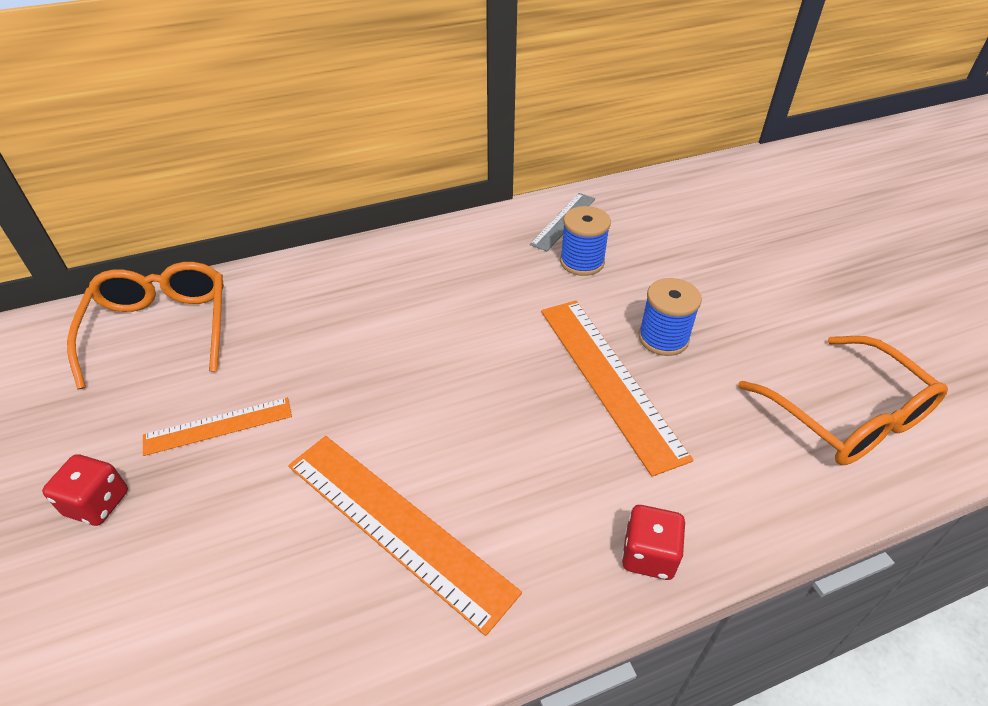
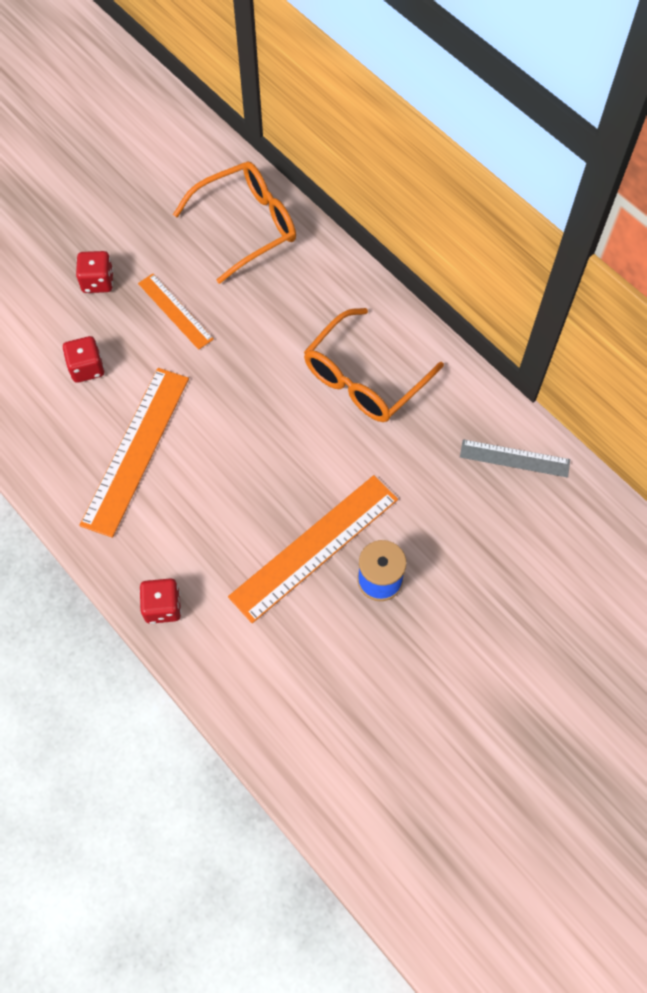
camera: 70 degrees right, 20 degrees up
(227, 555) = (87, 368): none -> red dice
(582, 262) = (457, 491): blue spool -> none
(847, 416) = (342, 738): orange glasses -> orange glasses (364, 378)

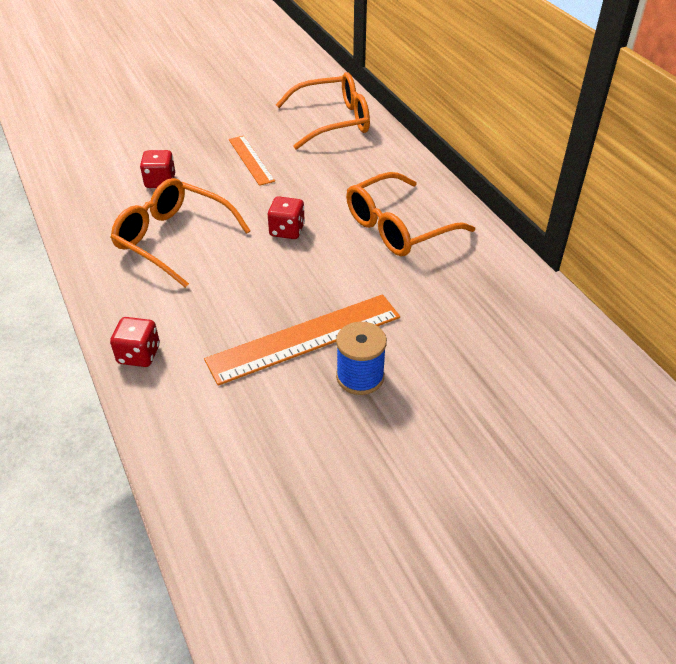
camera: 15 degrees right, 20 degrees down
(98, 282) = (197, 134): red dice -> red dice (287, 230)
(136, 450) = (173, 239): orange ruler -> orange glasses
(514, 458) = (527, 308): grey ruler -> none

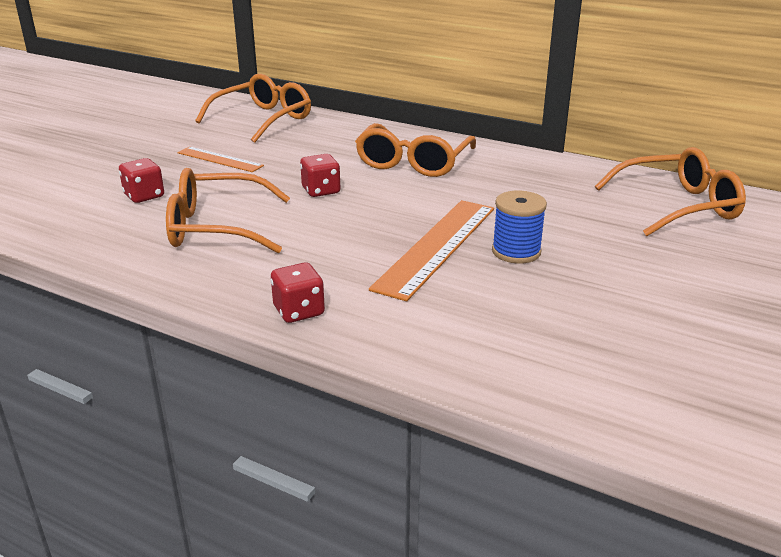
camera: 35 degrees left, 15 degrees down
(581, 397) = (678, 206): none -> orange glasses

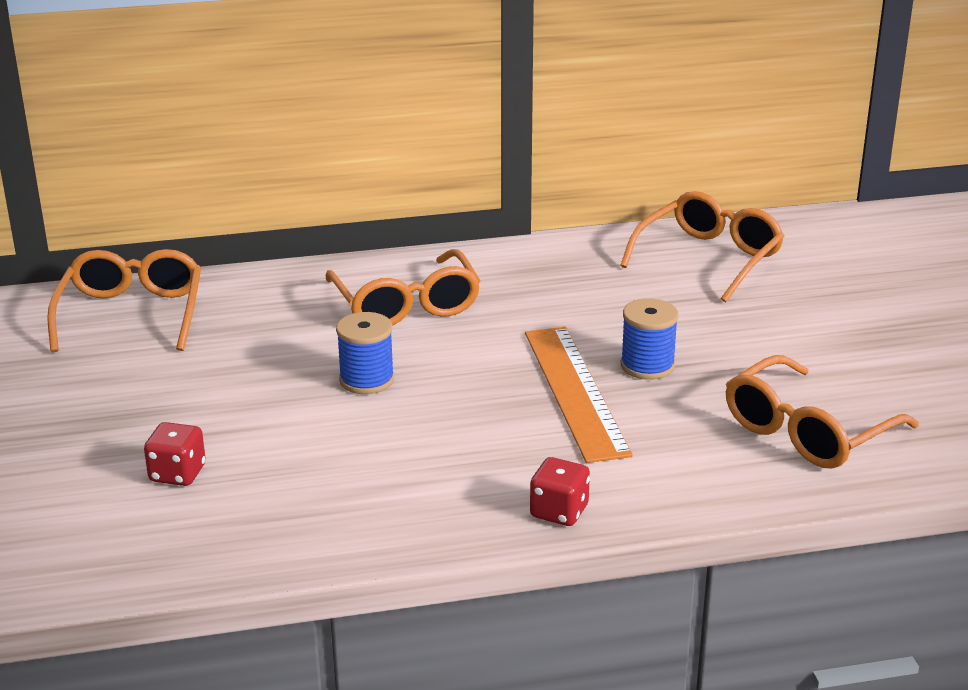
camera: 40 degrees left, 0 degrees up
(216, 227) = (332, 471): orange glasses -> orange glasses (807, 431)
(220, 159) = (180, 390): orange ruler -> none
(321, 191) = (367, 380): red dice -> blue spool

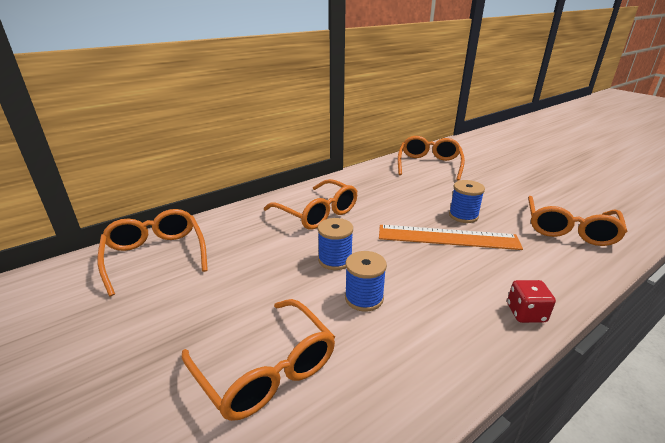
camera: 25 degrees left, 0 degrees up
(177, 473) = (266, 369): red dice -> orange glasses
(358, 436) = (364, 298): none -> blue spool
(575, 391) = (447, 237): orange ruler -> orange ruler turned 45 degrees counterclockwise

